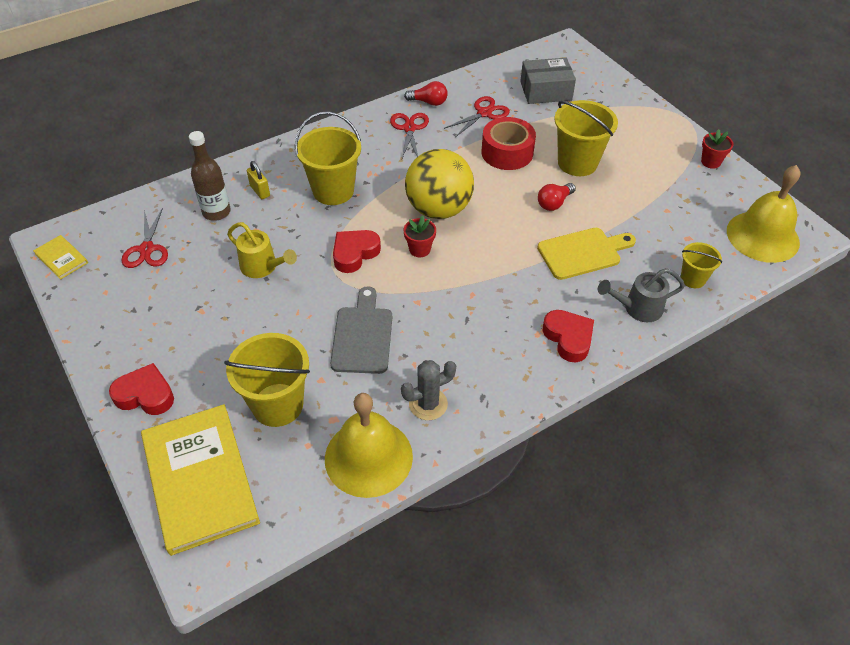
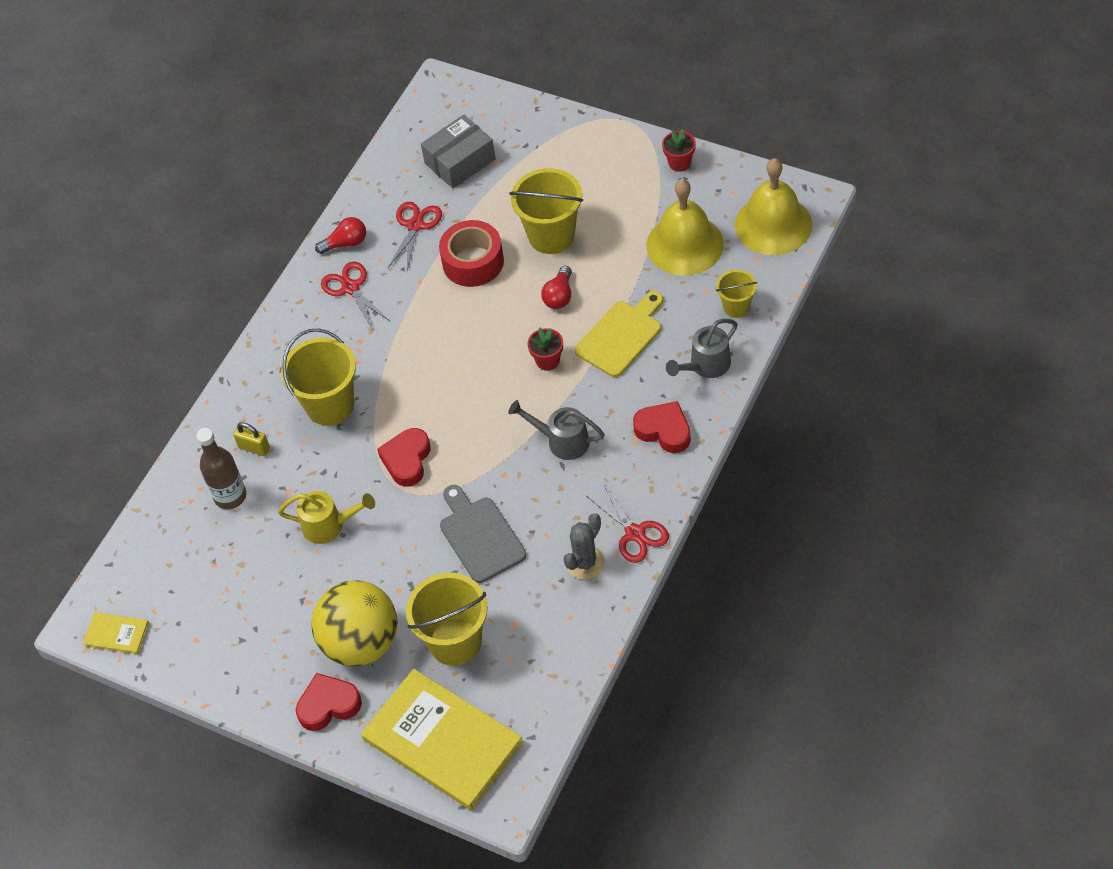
camera: 25 degrees left, 5 degrees up
(147, 249) = (196, 575): red scissors -> red scissors (635, 533)
(368, 457) = (569, 637): yellow bell -> yellow bell (685, 244)
(419, 249) = (466, 420): red flower pot -> red flower pot (548, 361)
(438, 209) = (452, 366): yellow ball -> yellow ball (361, 642)
(480, 302) = (562, 441): none -> grey watering can

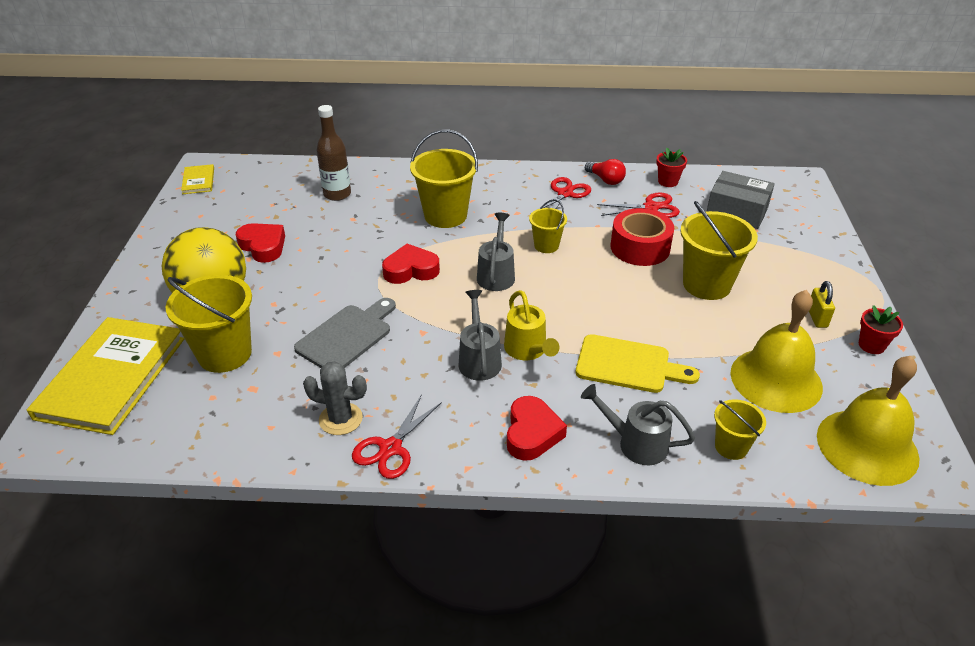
camera: 60 degrees right, 15 degrees down
(254, 448) = (386, 192): yellow padlock -> yellow padlock (817, 318)
(328, 705) = (146, 297): red heart -> red heart (263, 246)
(329, 525) = (327, 248): yellow watering can -> yellow watering can (528, 350)
(429, 335) = (546, 245): none -> yellow bucket
(452, 391) = (496, 274): none -> grey watering can
(548, 361) = (565, 323): red flower pot -> red flower pot (668, 182)
(559, 296) = (643, 309): red light bulb -> none

